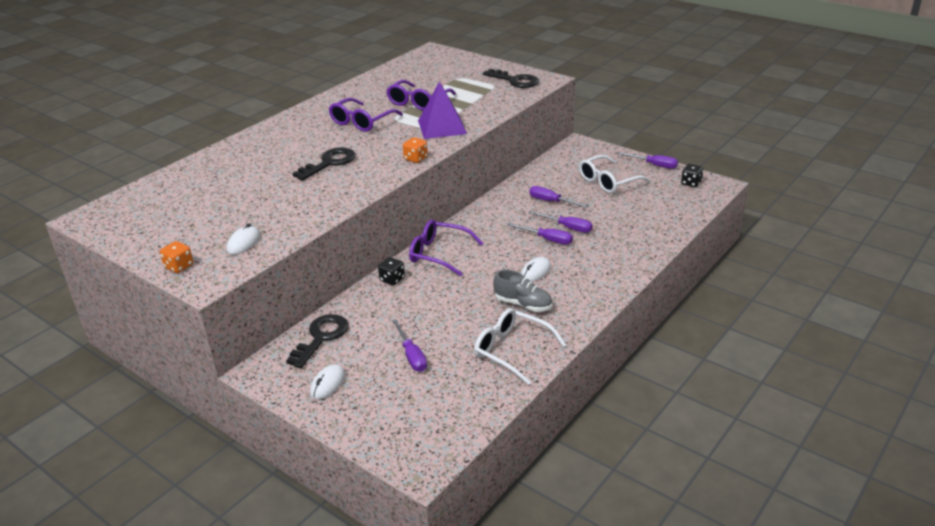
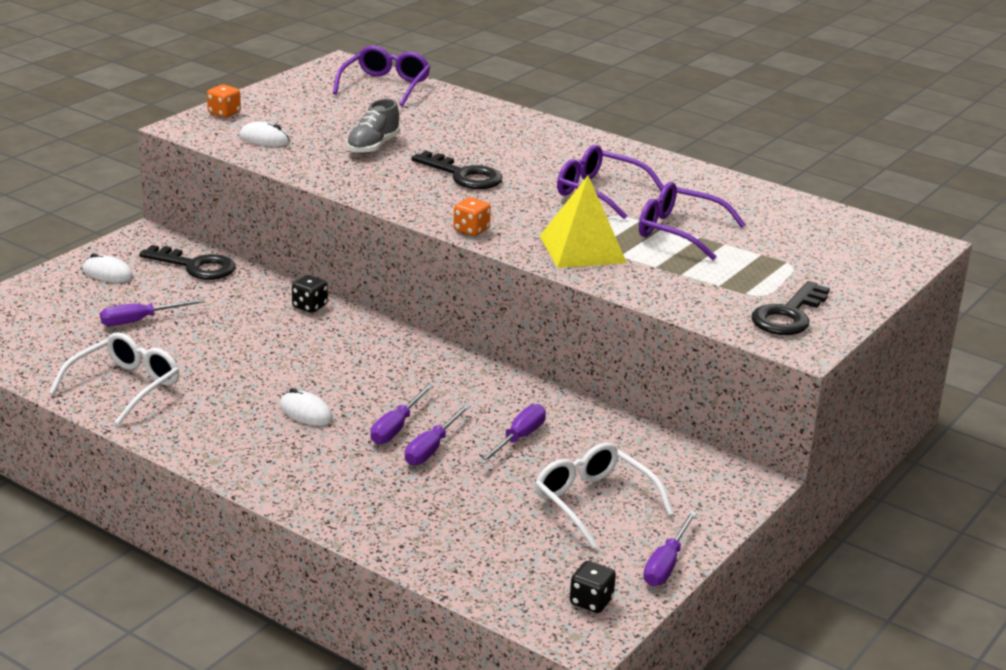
camera: 85 degrees right, 5 degrees down
(439, 254) = (368, 339): purple glasses -> purple glasses (385, 86)
(442, 127) = (582, 249): purple pyramid -> yellow pyramid
(523, 304) = (225, 399): grey shoe -> grey shoe (373, 146)

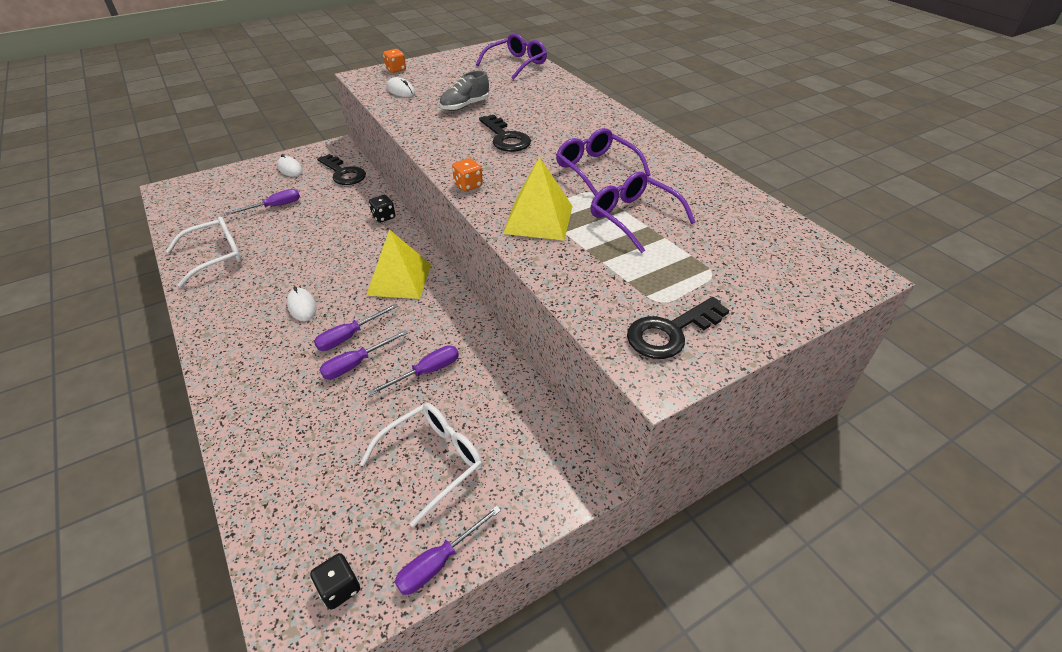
camera: 25 degrees right, 15 degrees up
(140, 320) = (274, 207): purple screwdriver -> purple screwdriver turned 150 degrees clockwise
(400, 365) = (399, 279): none -> yellow pyramid
(594, 502) = (432, 461): white glasses -> white glasses turned 60 degrees clockwise

